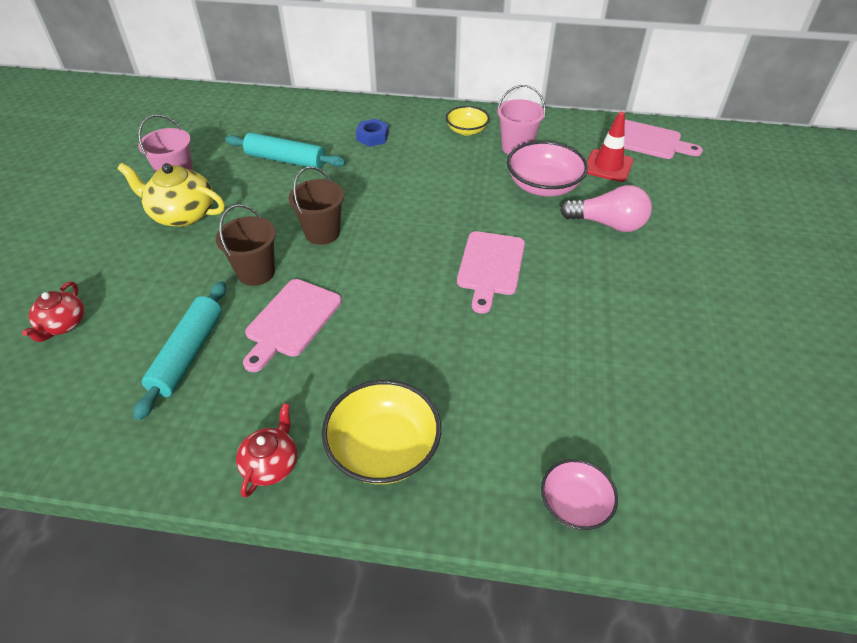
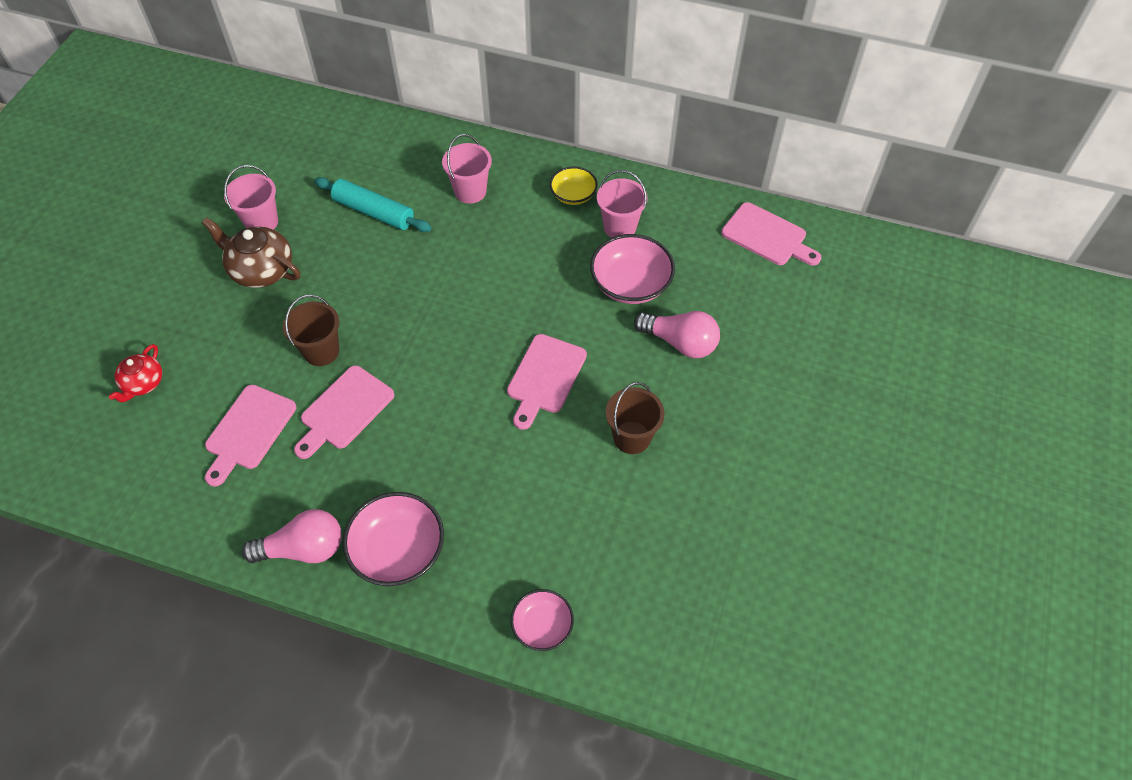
camera: 10 degrees right, 10 degrees up
(182, 214) = (261, 270): yellow teapot -> brown teapot
(188, 354) = (248, 431): turquoise rolling pin -> pink cutting board
(271, 464) = (303, 548): red teapot -> pink light bulb
(322, 233) = (392, 313): brown bucket -> brown bucket (632, 437)
(372, 137) = (470, 191): blue nut -> pink bucket
(383, 449) = (398, 550): yellow bowl -> pink bowl
(608, 166) = (709, 266): red traffic cone -> none

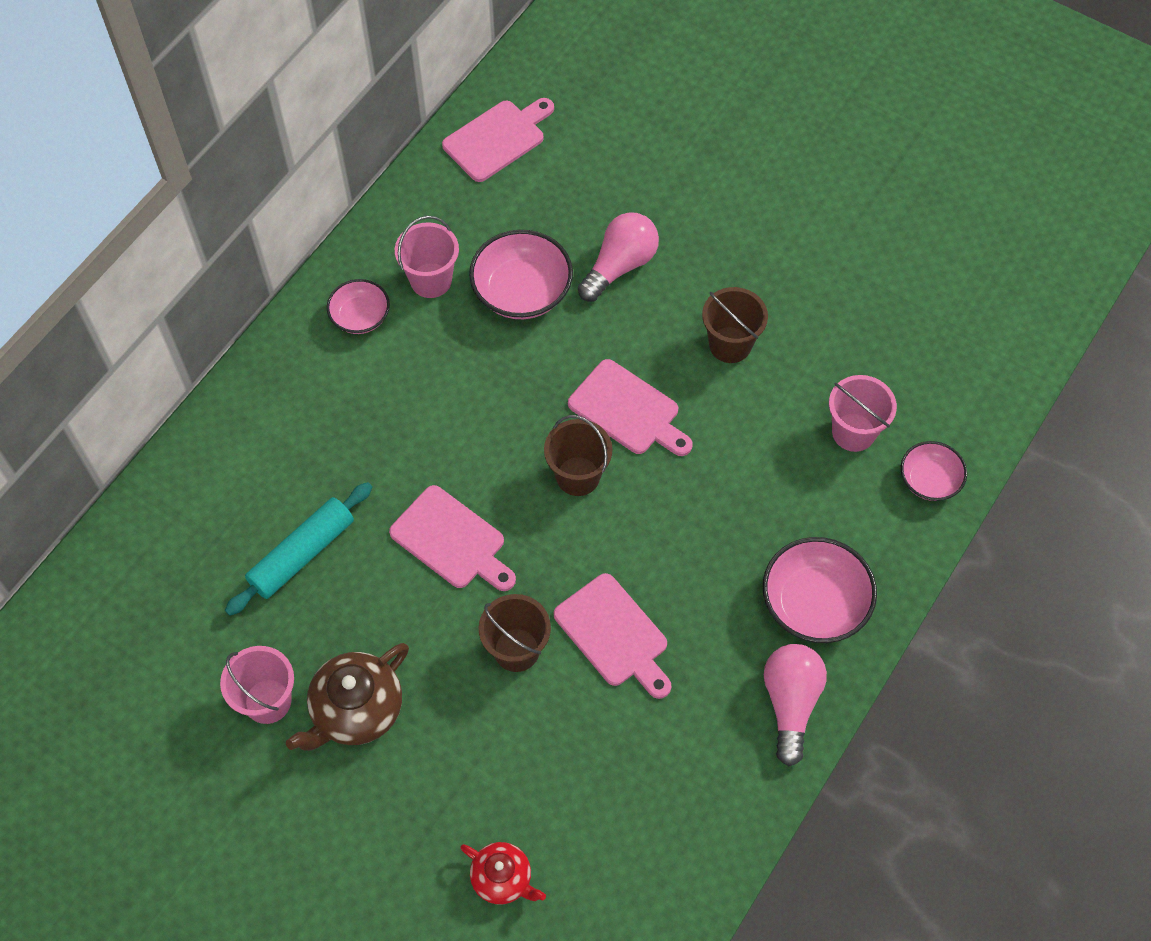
camera: 75 degrees left, 5 degrees up
(248, 431) = (614, 750): pink cutting board -> pink cutting board (452, 541)
(470, 191) = (309, 431): pink bucket -> pink bucket (853, 432)
(476, 357) = (578, 476): none -> brown bucket
(573, 195) = (360, 317): yellow bowl -> pink bowl

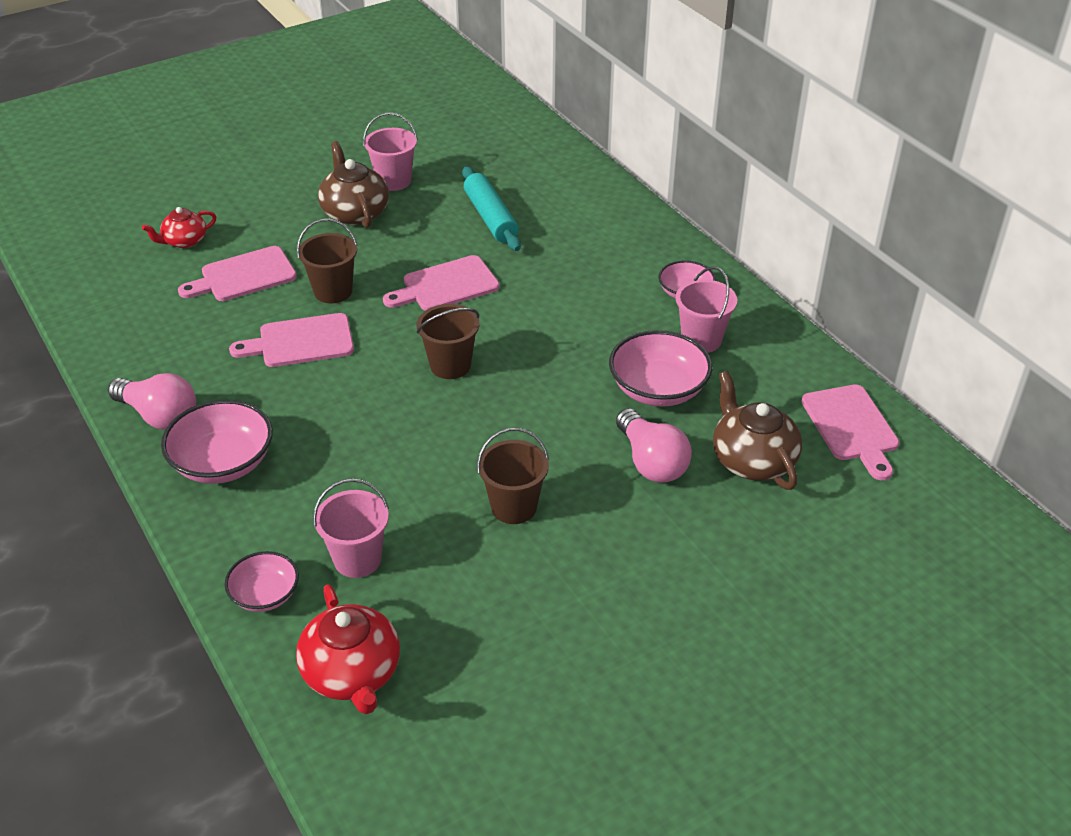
camera: 115 degrees right, 20 degrees down
(577, 196) = (752, 460): none -> brown teapot
(628, 410) = (491, 415): pink cutting board -> pink cutting board (243, 276)
(958, 379) = (352, 674): none -> red teapot

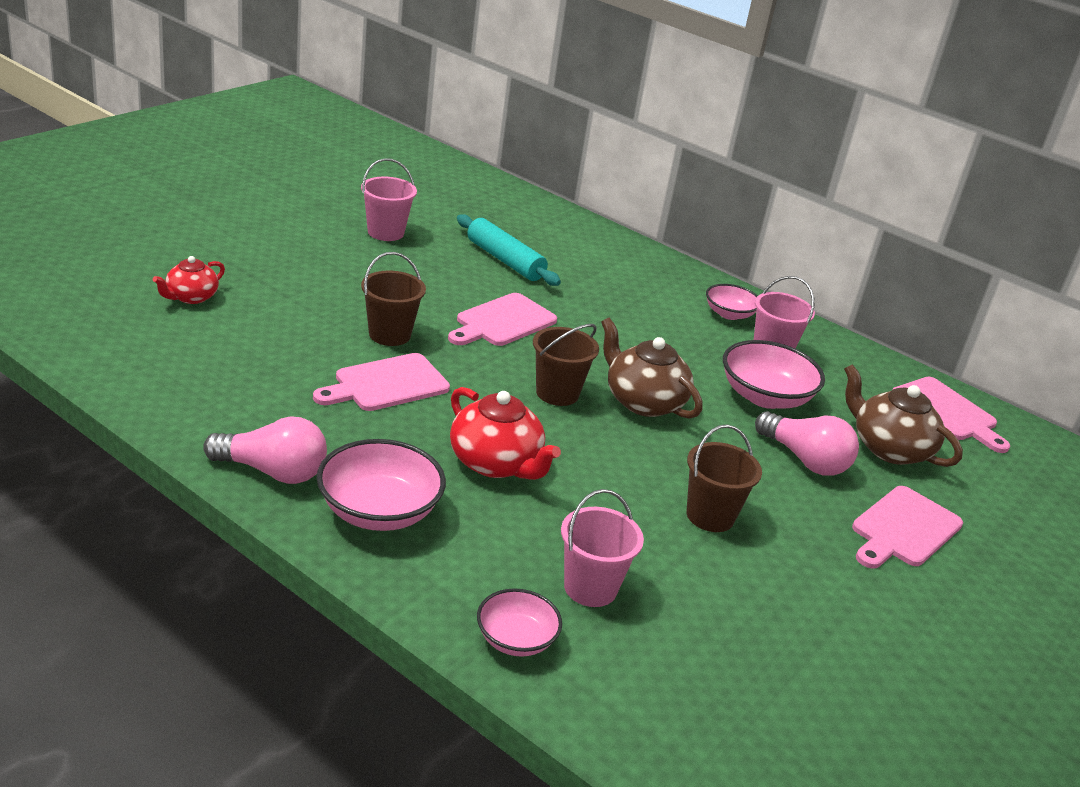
camera: 25 degrees left, 10 degrees down
(243, 276) = (281, 326): pink cutting board -> pink cutting board (903, 529)
(352, 674) = (664, 704): red teapot -> red teapot (496, 463)
(355, 212) = (364, 262): brown teapot -> brown teapot (643, 401)

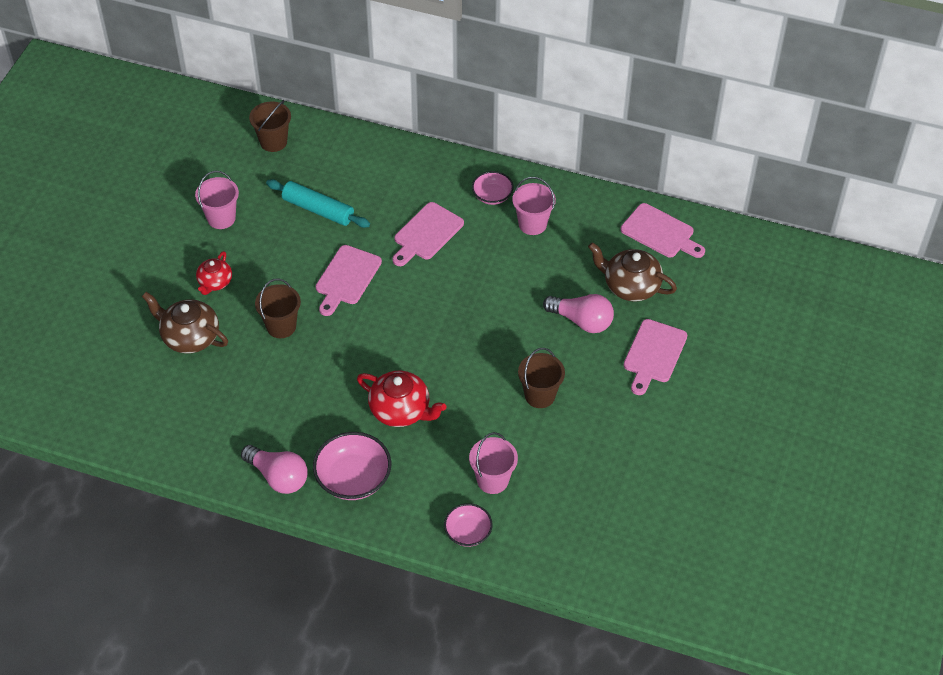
camera: 15 degrees left, 20 degrees up
(191, 297) = (135, 351): red teapot -> red teapot (215, 282)
(272, 471) = (278, 477): pink light bulb -> pink light bulb turned 45 degrees clockwise
(386, 384) = (303, 373): pink cutting board -> pink cutting board (426, 234)
(557, 393) = (411, 331): brown bucket -> brown bucket (273, 142)
(643, 401) = (467, 314): brown teapot -> brown teapot (189, 337)
(765, 397) = (541, 272): pink bowl -> none

